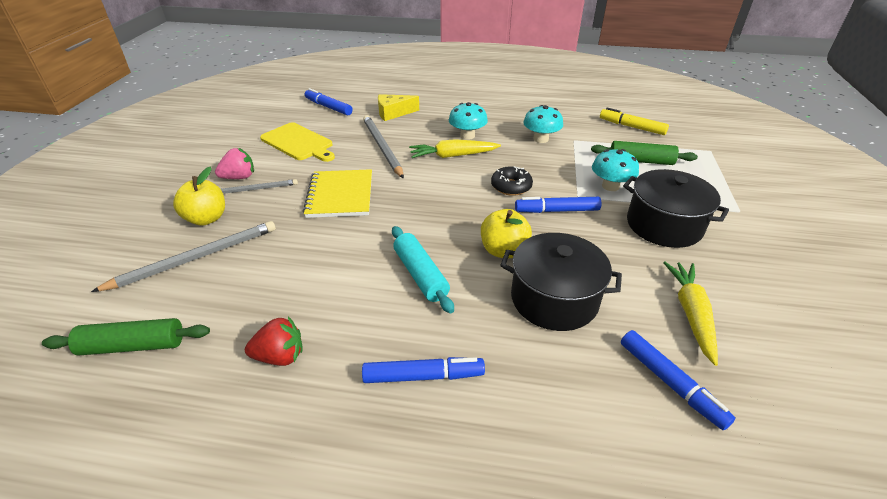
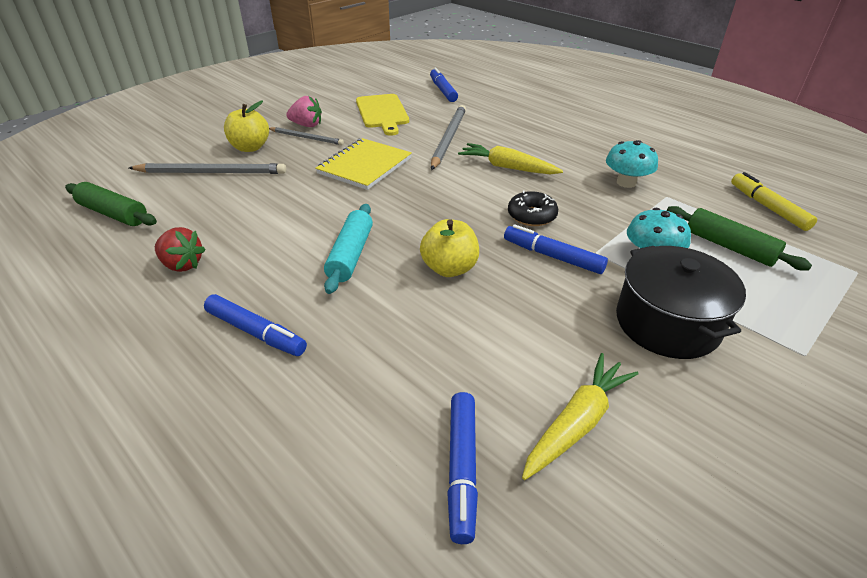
camera: 35 degrees right, 0 degrees up
(393, 113) = (496, 112): yellow cheese -> none
(467, 136) = (546, 154): turquoise mushroom -> none
(554, 299) = (443, 332): black pot -> none

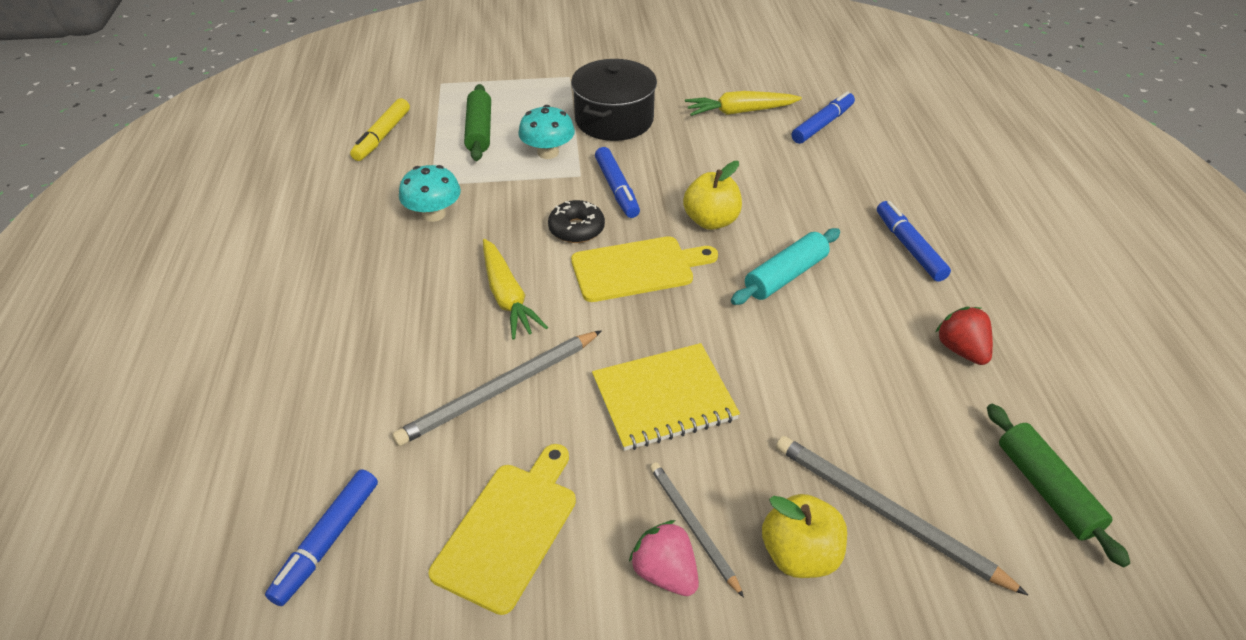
camera: 140 degrees left, 5 degrees up
(458, 212) = (637, 268): none -> yellow cutting board

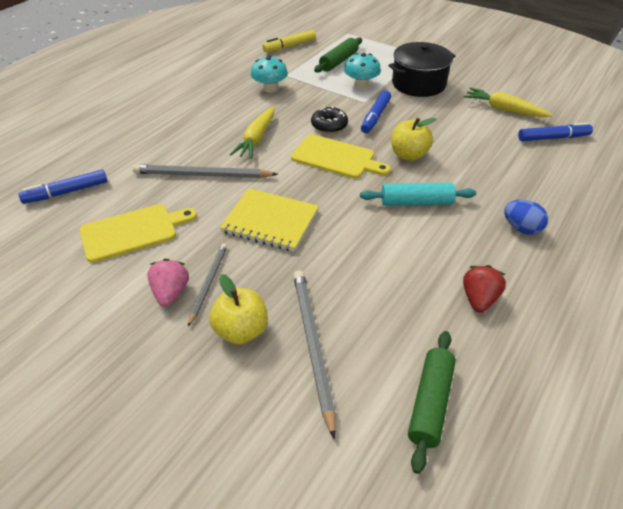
camera: 40 degrees right, 0 degrees up
(909, 247) = (521, 228): blue marker -> blue egg

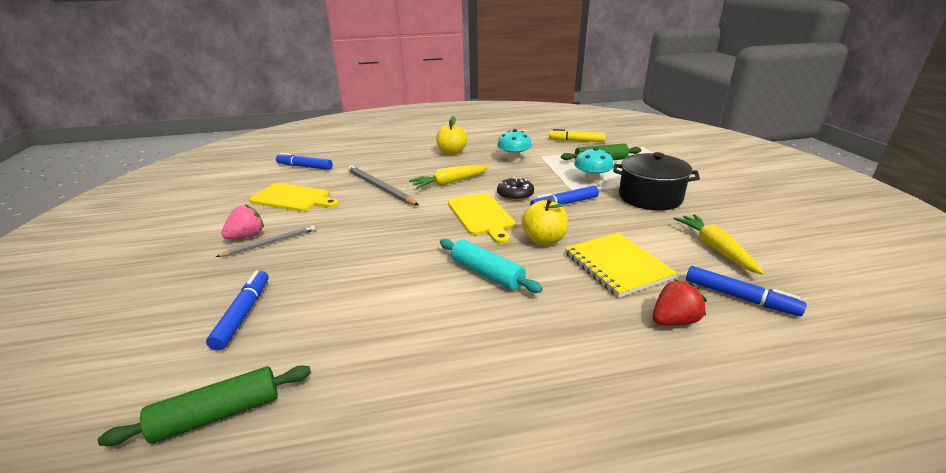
camera: 45 degrees right, 15 degrees down
(241, 330) = (232, 278): yellow apple -> yellow apple (451, 152)
(270, 221) = (365, 230): yellow notebook -> yellow notebook (617, 266)
(313, 345) = (243, 314): grey pencil -> blue marker
(479, 299) = (398, 374): red strawberry -> red strawberry (674, 321)
(521, 228) = (548, 349): blue egg -> none

